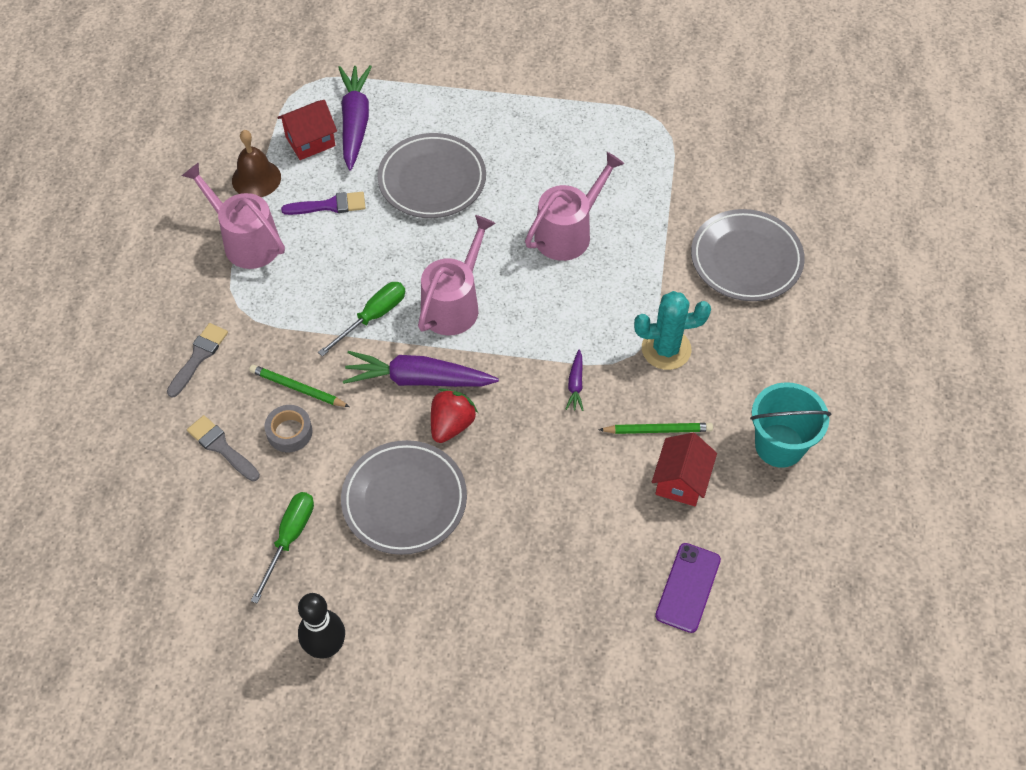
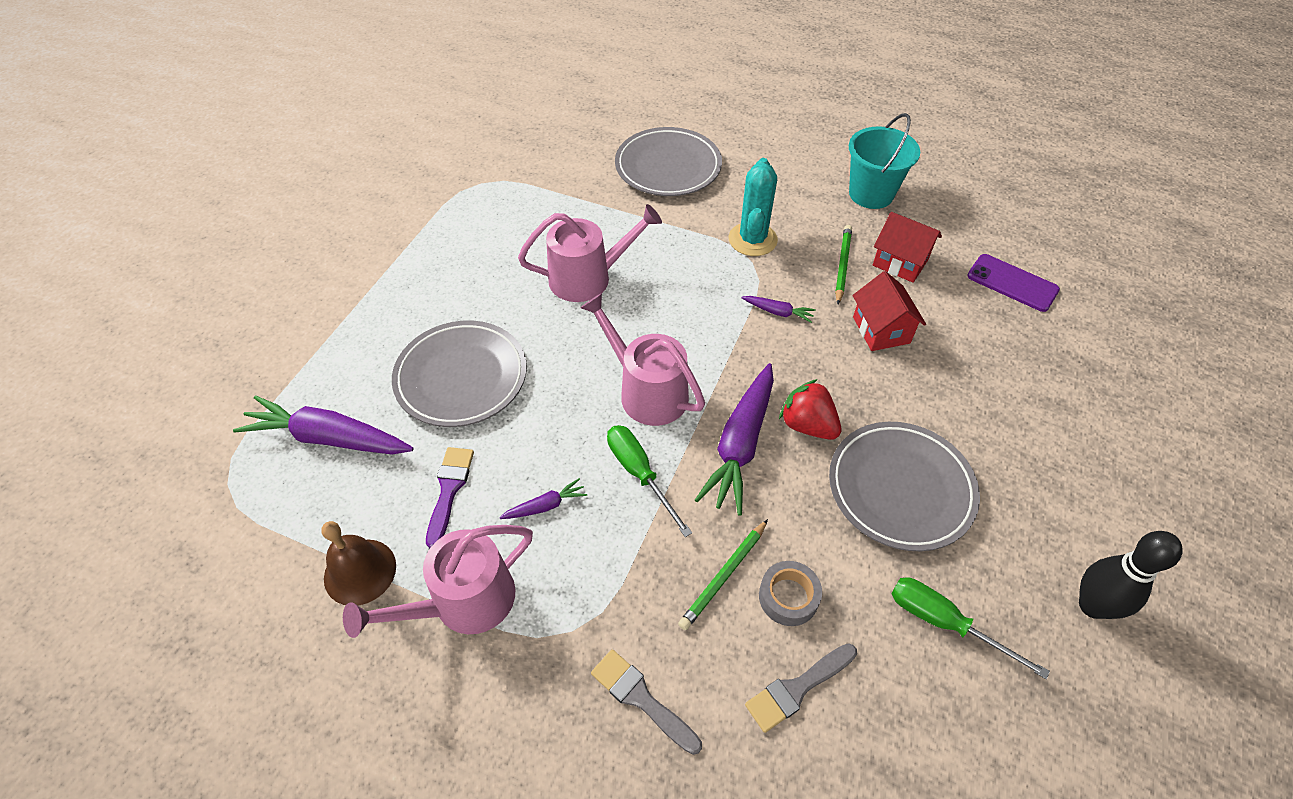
camera: 75 degrees left, 5 degrees down
(310, 141) = (331, 494): red house -> red house (881, 330)
(330, 266) = (545, 506): none -> purple carrot
(568, 233) = (588, 278): pink watering can -> pink watering can turned 105 degrees clockwise

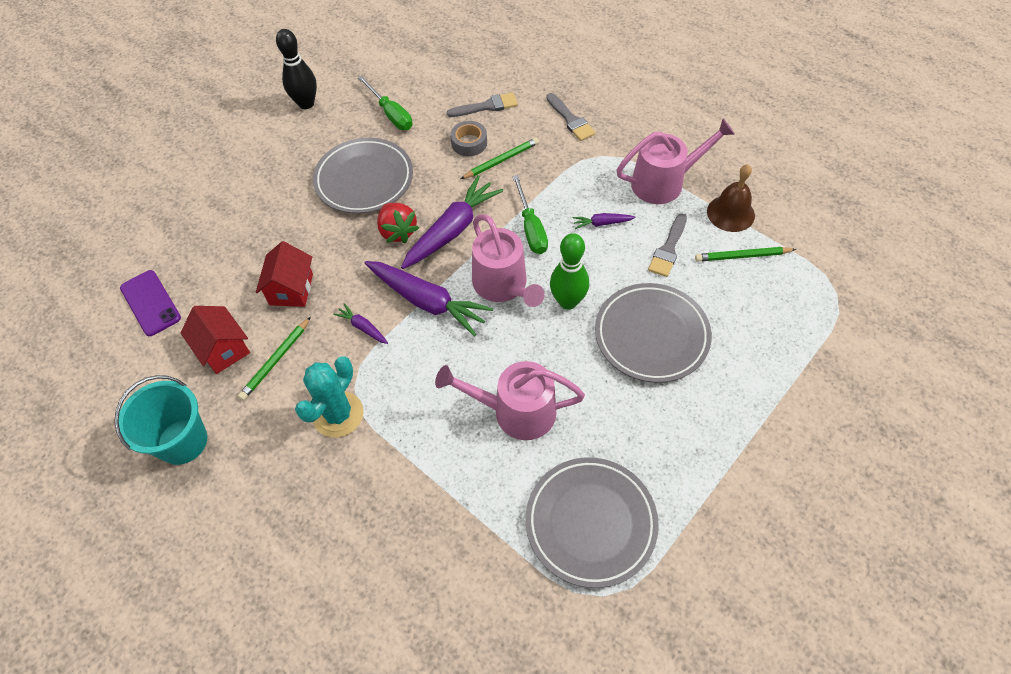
camera: 160 degrees left, 5 degrees up
(328, 438) = (762, 309): purple carrot -> purple carrot (427, 302)
(348, 505) = (742, 256): none -> green pencil
(449, 490) = (668, 249): purple brush -> grey brush
(565, 391) = (568, 301): none -> green bowling pin
(668, 167) = (371, 554): grey plate -> grey plate (590, 523)

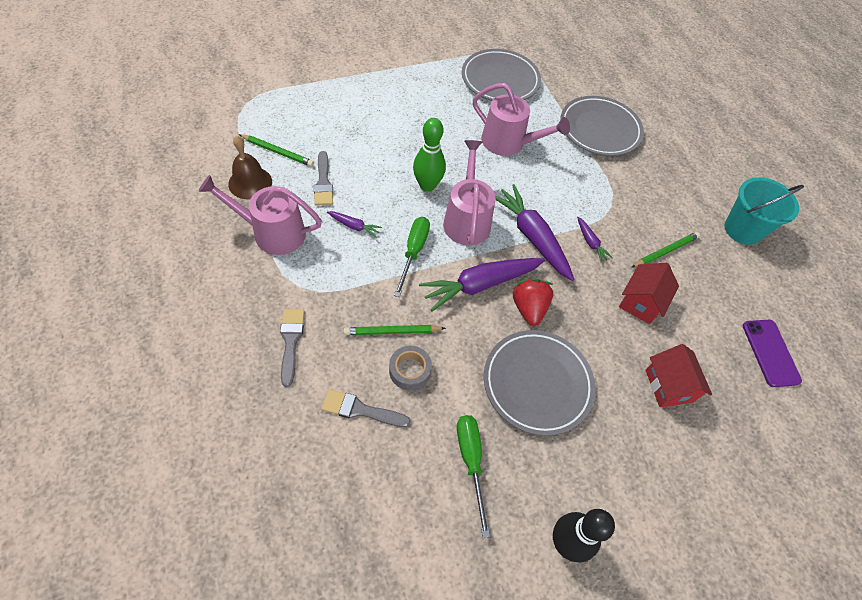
camera: 160 degrees left, 0 degrees up
(223, 349) = (706, 280): red house -> red house (668, 386)
(338, 414) = (628, 195): turquoise cactus -> none
(651, 335) = (389, 139): grey plate -> grey plate (599, 129)
(668, 249) = (323, 182): grey brush -> grey brush turned 120 degrees clockwise

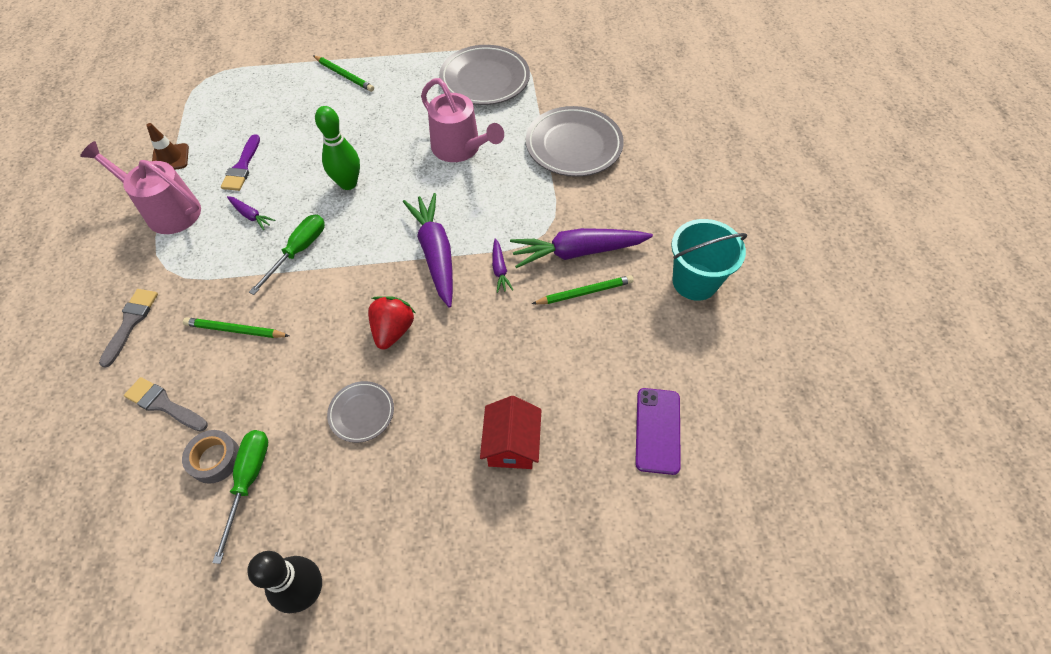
camera: 20 degrees right, 0 degrees up
(250, 182) = (170, 158): brown bell -> brown traffic cone
(278, 152) = (212, 131): green pencil -> green pencil (344, 75)
(323, 182) = (242, 167): grey brush -> purple brush
(410, 370) = (233, 373): grey tape -> grey tape (215, 459)
(467, 219) = (372, 225): pink watering can -> none
(480, 285) = (352, 296): purple carrot -> purple carrot (577, 252)
(537, 383) = (361, 413): grey plate -> grey plate, size x0.52
(641, 302) = (525, 345): red house -> none

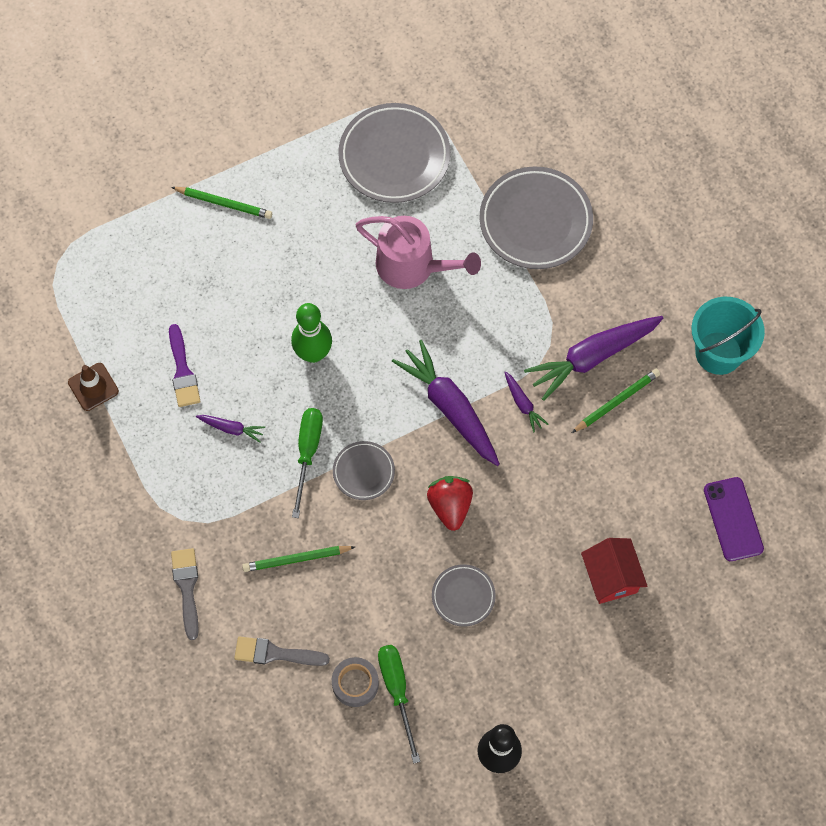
camera: 20 degrees left, 10 degrees up
(167, 211) = (136, 453): pink watering can -> none
(335, 279) = (363, 472): none -> grey plate

